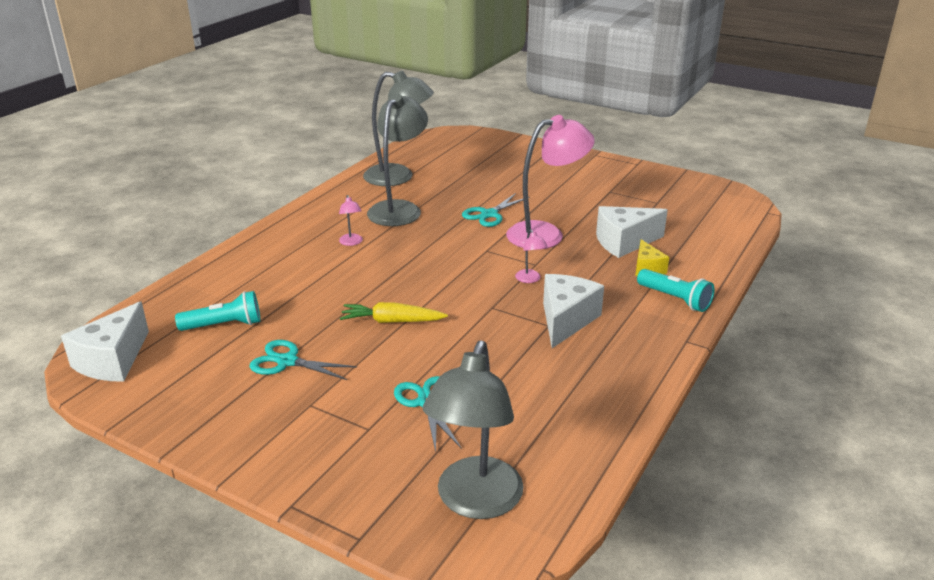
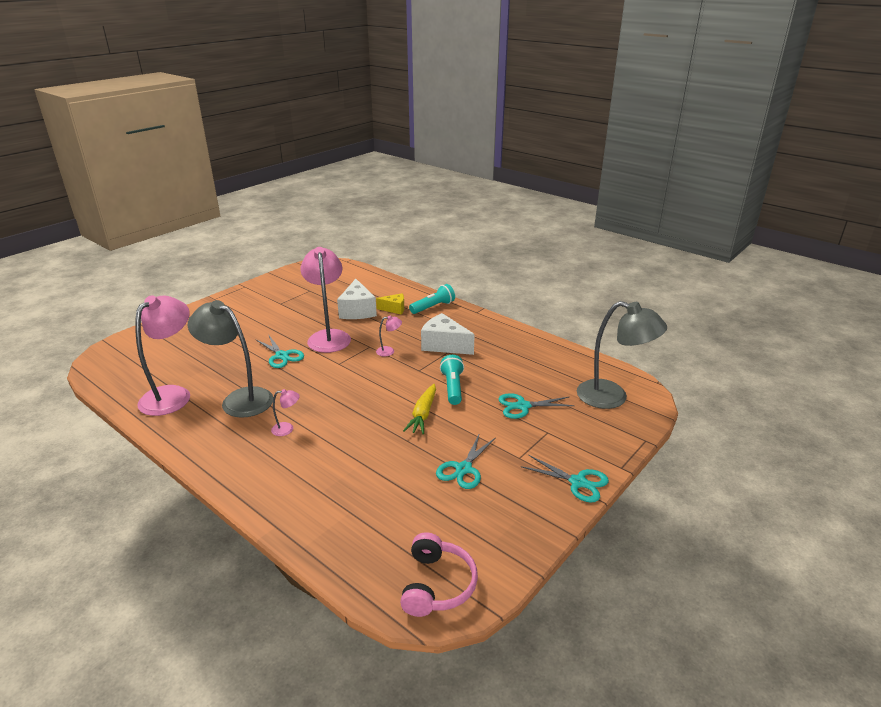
camera: 80 degrees left, 0 degrees up
(113, 360) = (437, 585): white cheese -> pink headphones
(224, 325) = (399, 508): turquoise flashlight -> turquoise flashlight (452, 387)
(259, 459) = (578, 482): none -> turquoise scissors
(399, 177) = (172, 395): grey lamp -> pink lamp

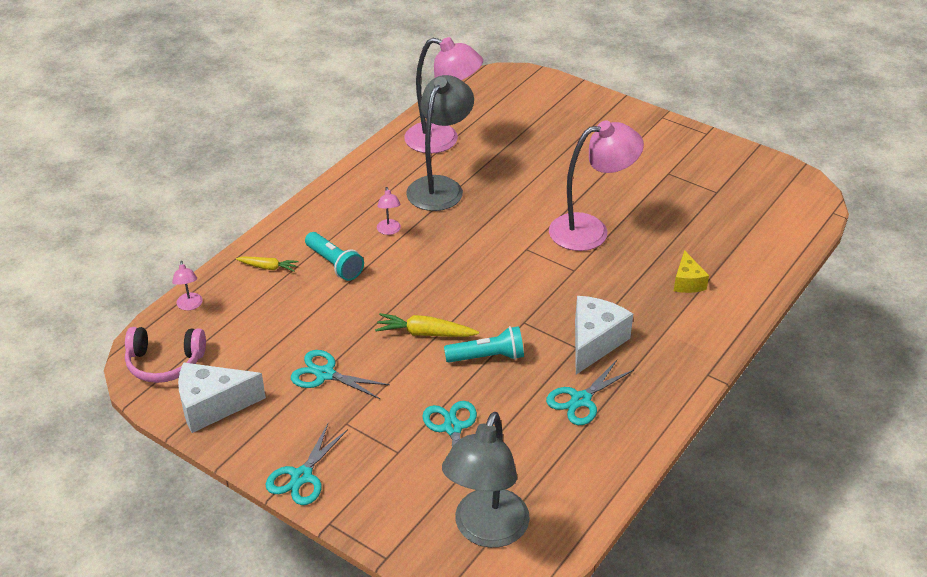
camera: 85 degrees right, 10 degrees up
(282, 356) = (534, 199): turquoise scissors -> turquoise scissors (581, 400)
(310, 508) = (268, 267): none -> yellow carrot
(357, 311) = (670, 246): white cheese -> white cheese (212, 406)
(389, 351) = (566, 289): pink lamp -> pink lamp (190, 305)
(433, 307) = (707, 323): turquoise flashlight -> turquoise flashlight (334, 264)

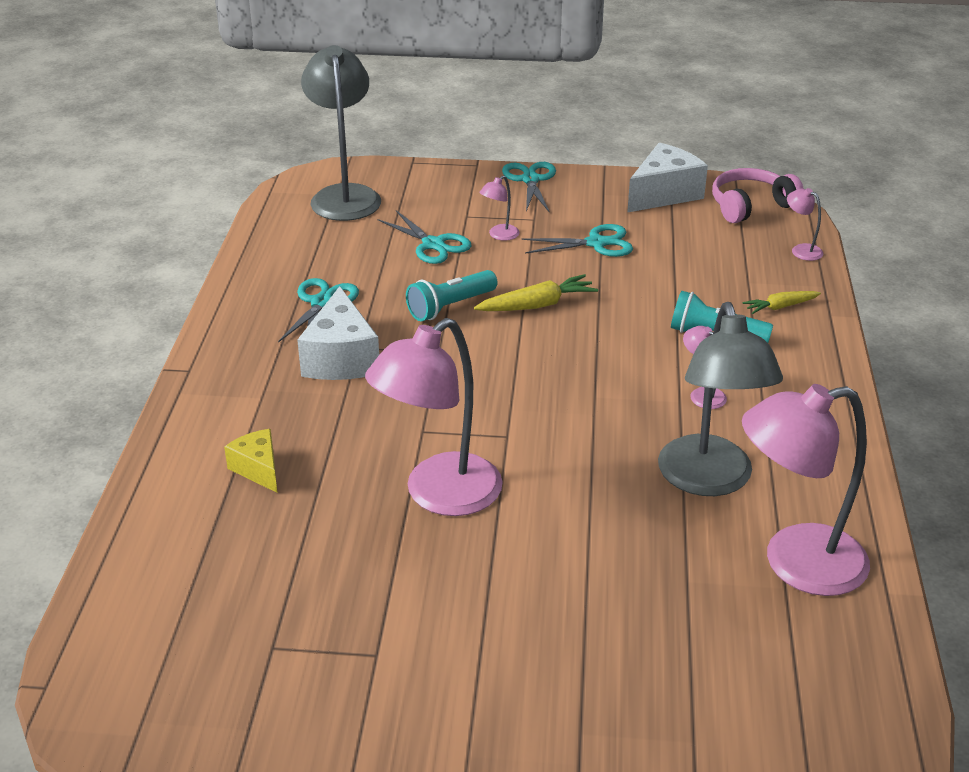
camera: 150 degrees right, 5 degrees down
(391, 415) = (499, 235): none -> pink lamp

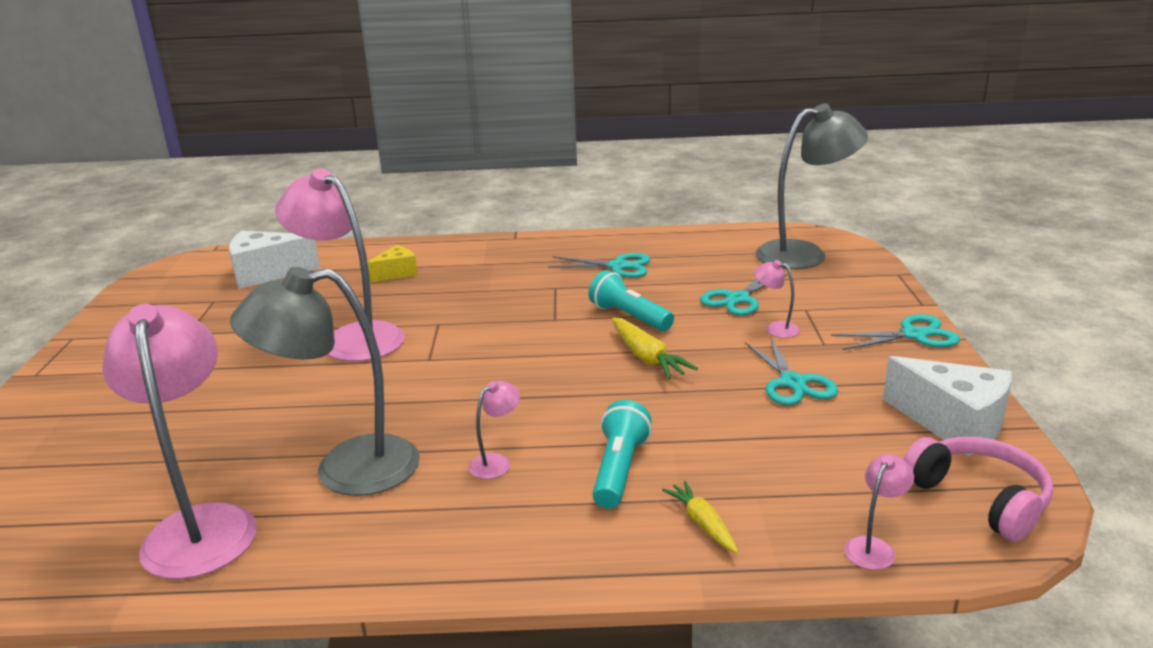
camera: 85 degrees right, 10 degrees down
(341, 358) = (537, 283): white cheese -> white cheese (266, 273)

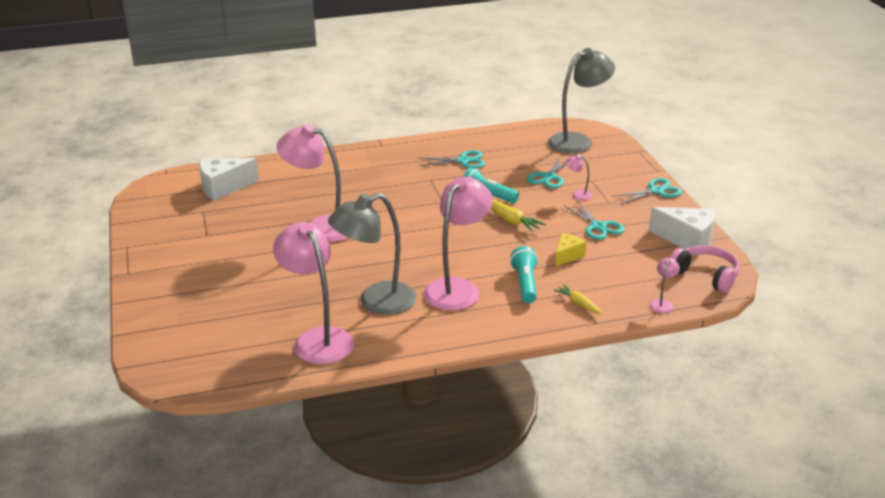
camera: 15 degrees left, 5 degrees up
(396, 273) = (316, 179): yellow cheese -> yellow cheese (567, 255)
(496, 462) = (457, 288): pink lamp -> pink lamp, size x2.41

